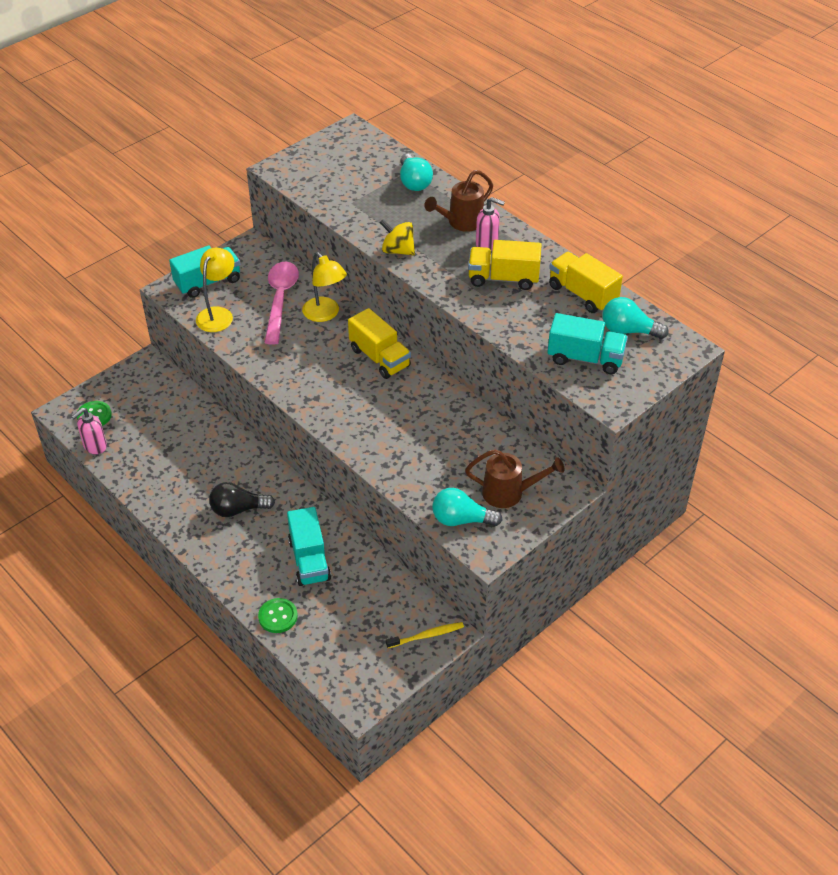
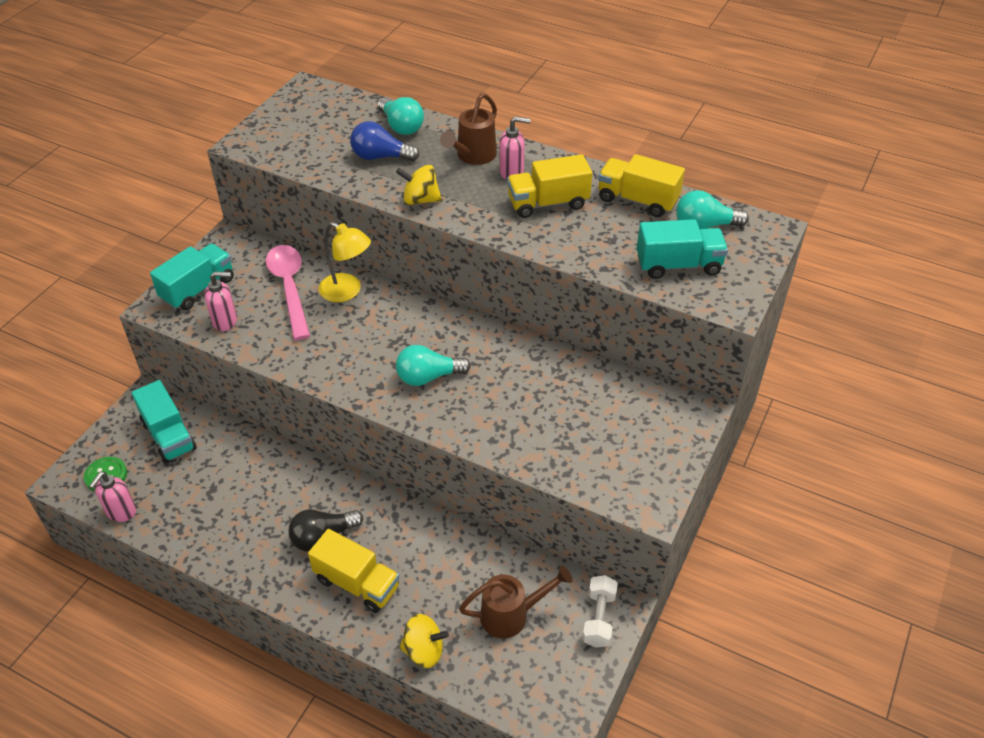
camera: 20 degrees left, 0 degrees up
(218, 314) = (225, 321): yellow lamp -> pink soap dispenser
(278, 616) = (424, 651): green button -> yellow spinning top
(309, 560) = (429, 571): turquoise truck -> turquoise truck (169, 435)
(379, 358) = (429, 323): yellow truck -> yellow truck (357, 583)
(383, 205) = (380, 157): none -> blue light bulb
(427, 635) = (599, 618): yellow toothbrush -> white dumbbell
(461, 519) = (606, 478): turquoise light bulb -> turquoise light bulb (428, 377)
(509, 493) = (640, 433): brown watering can -> brown watering can (511, 615)

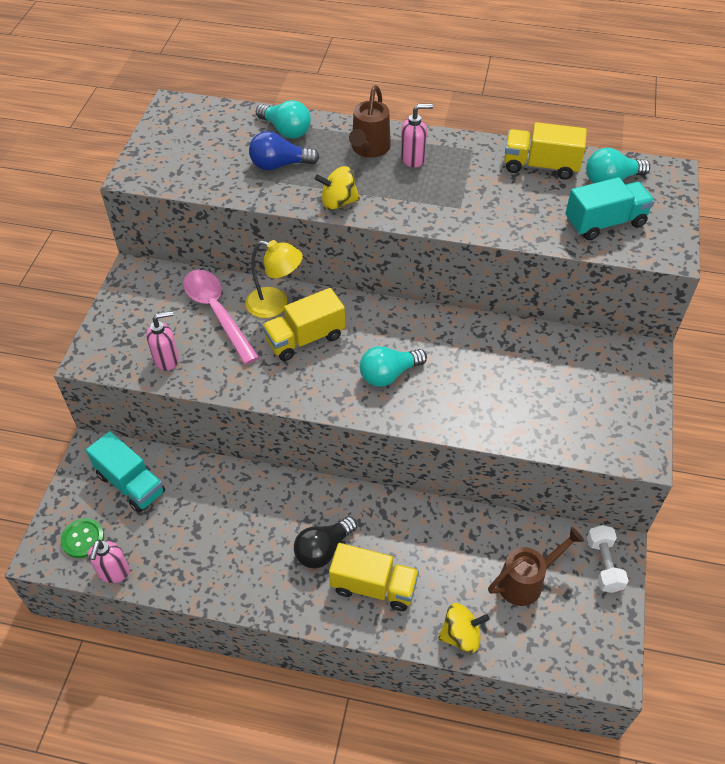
camera: 15 degrees left, 5 degrees up
(198, 289) = (124, 332): turquoise truck -> none
(548, 203) = (460, 184): yellow truck -> yellow truck (305, 338)

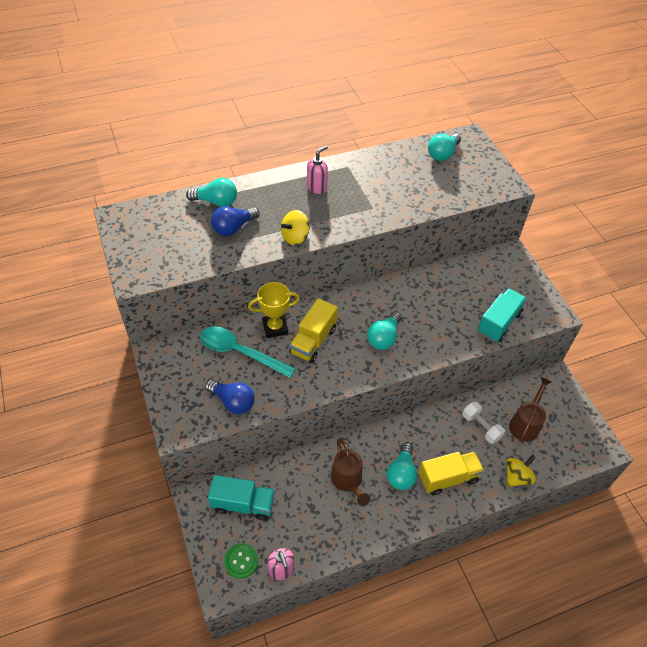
camera: 35 degrees left, 0 degrees up
(166, 359) = (233, 402): pink soap dispenser -> blue light bulb
(217, 312) = (240, 352): pink spoon -> turquoise spoon
(275, 305) = (275, 328): yellow lamp -> yellow trophy
(323, 549) = (401, 473): black light bulb -> turquoise light bulb
(369, 149) = (283, 192): brown watering can -> brown watering can (348, 481)
(540, 166) = (396, 161): yellow truck -> none
(603, 565) = (556, 390): white dumbbell -> white dumbbell (481, 427)
(605, 223) = (461, 182): turquoise truck -> turquoise truck (499, 323)

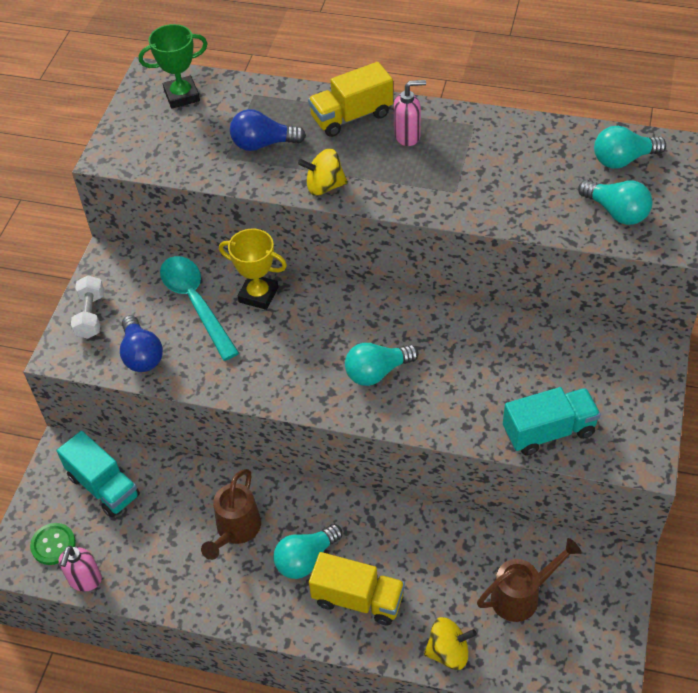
camera: 40 degrees right, 0 degrees up
(151, 220) = (182, 96): none -> green trophy
(216, 202) = (271, 104): turquoise light bulb -> turquoise light bulb (616, 212)
(313, 341) = (289, 332): yellow truck -> yellow truck (351, 116)
(481, 427) = (456, 564): white dumbbell -> white dumbbell (90, 315)

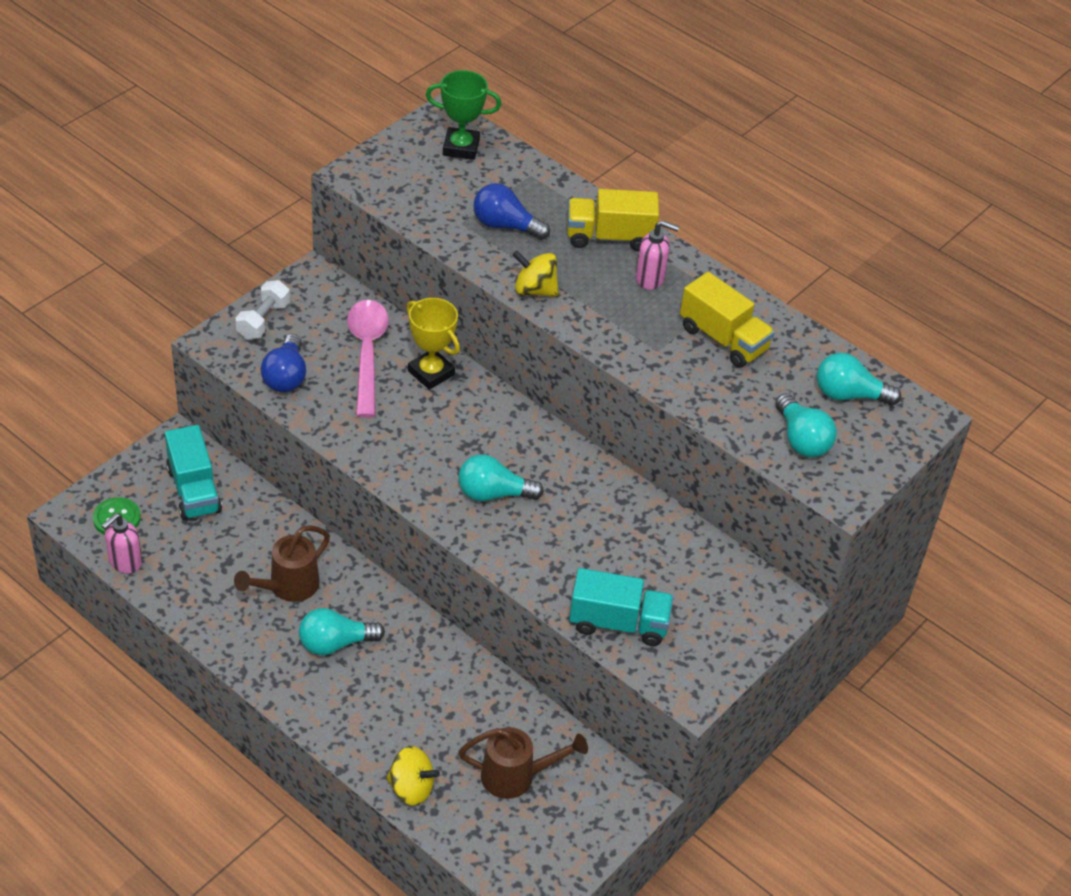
camera: 20 degrees right, 5 degrees down
(195, 303) = (367, 353): turquoise spoon -> pink spoon
(358, 599) = (359, 701): yellow truck -> yellow truck (723, 339)

